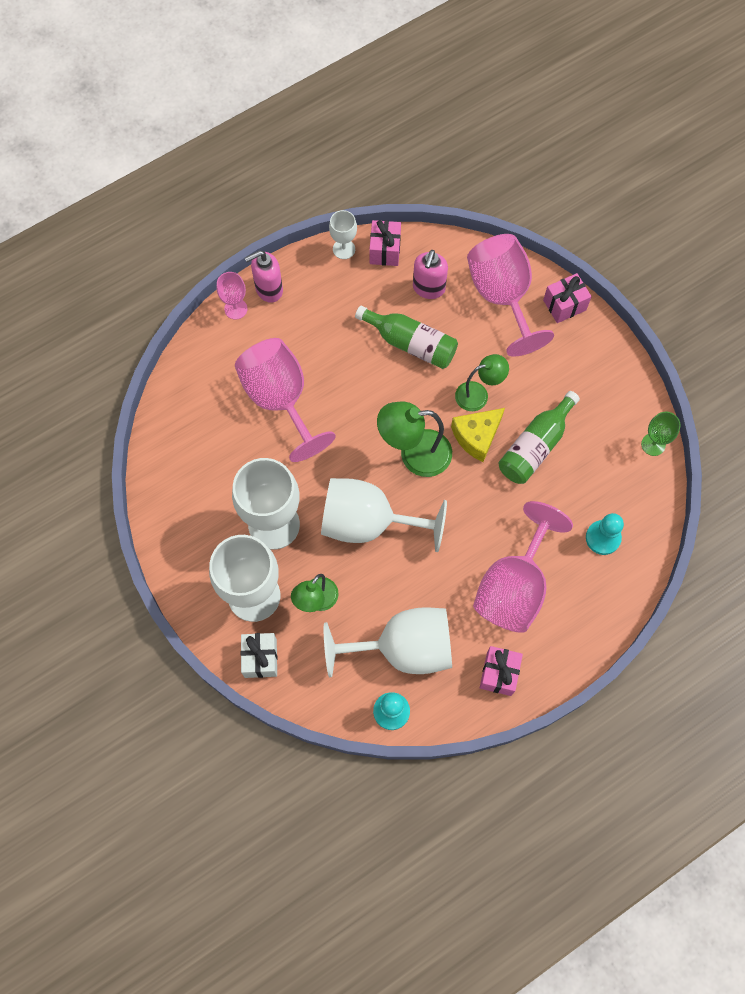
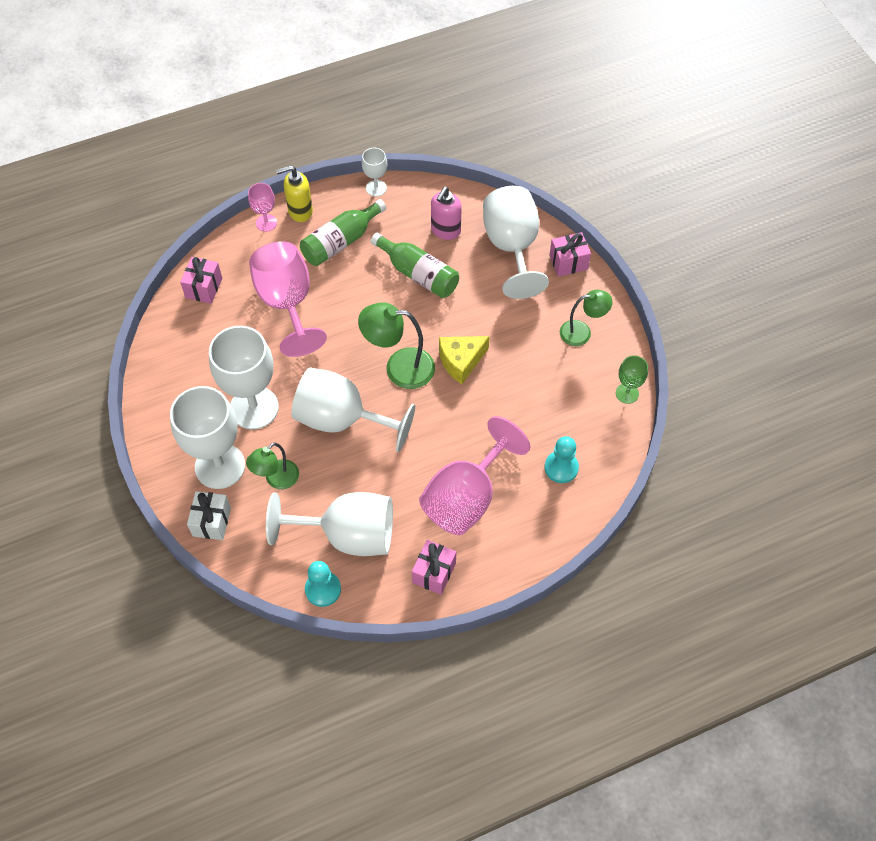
camera: 10 degrees right, 10 degrees down
(268, 289) = (300, 211): pink soap dispenser -> yellow soap dispenser
(385, 250) = (413, 194): pink gift -> pink gift (204, 288)
(478, 394) = (471, 325): green lamp -> green lamp (582, 332)
(502, 297) = (512, 247): pink goblet -> white goblet
(535, 446) = (514, 378): green bottle -> green bottle (341, 242)

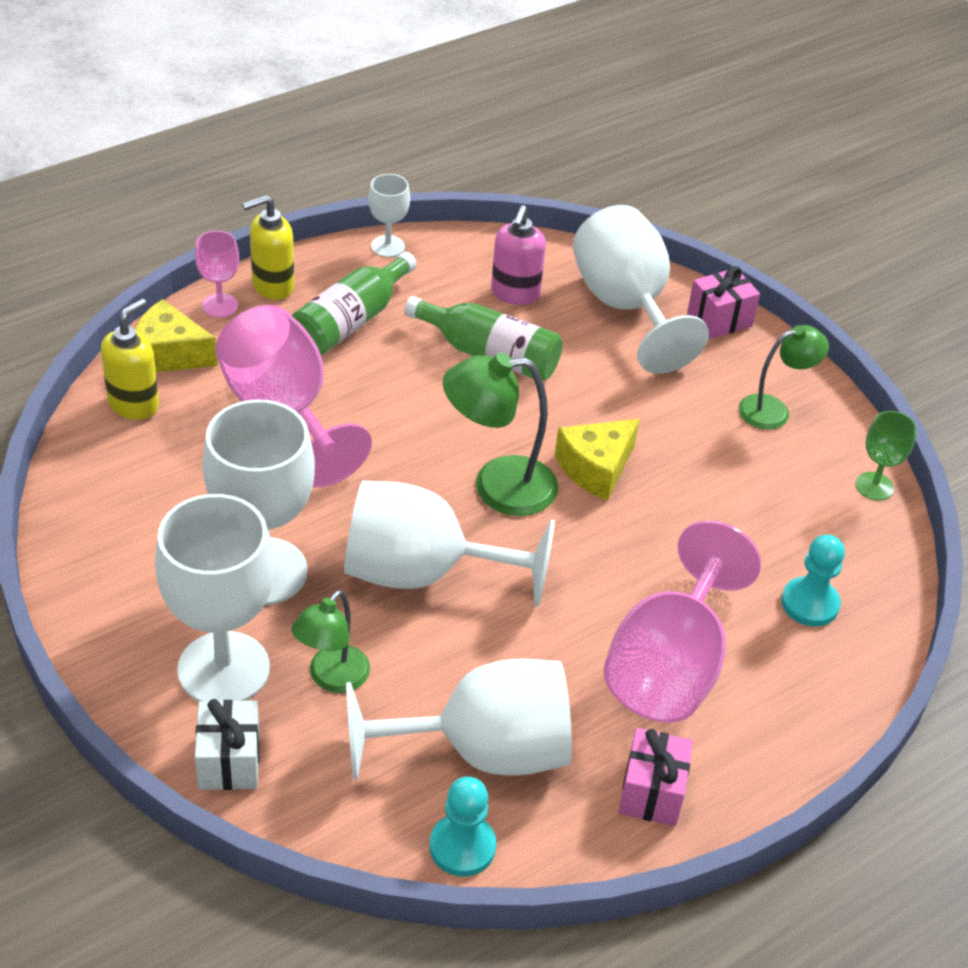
camera: 15 degrees left, 15 degrees down
(204, 288) = (134, 404): pink gift -> yellow soap dispenser
(230, 255) = (169, 354): none -> yellow cheese

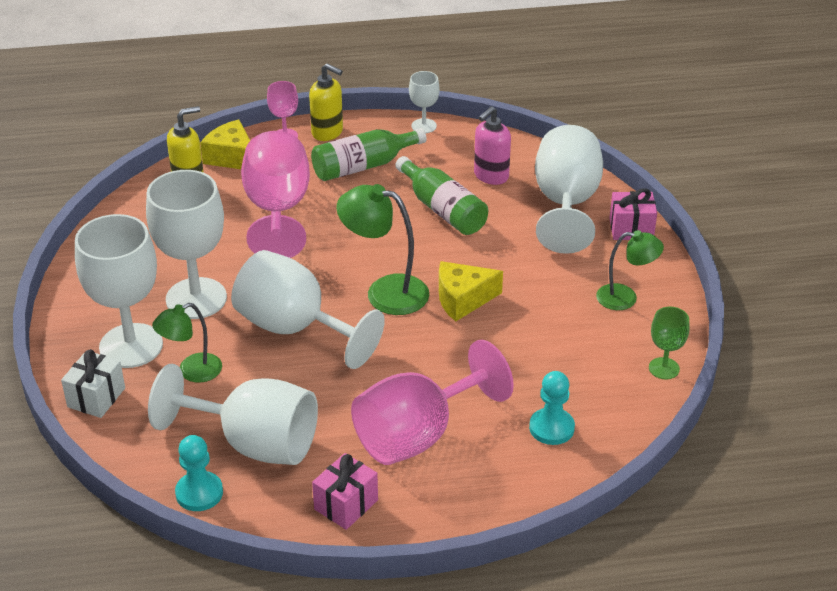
camera: 30 degrees right, 5 degrees down
(272, 286) = (327, 132): yellow soap dispenser -> yellow soap dispenser turned 150 degrees counterclockwise

